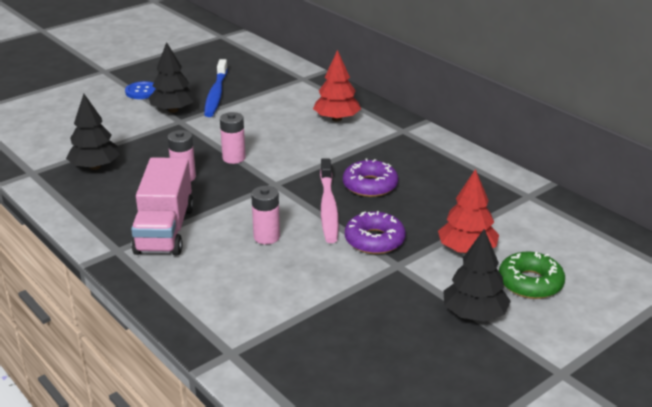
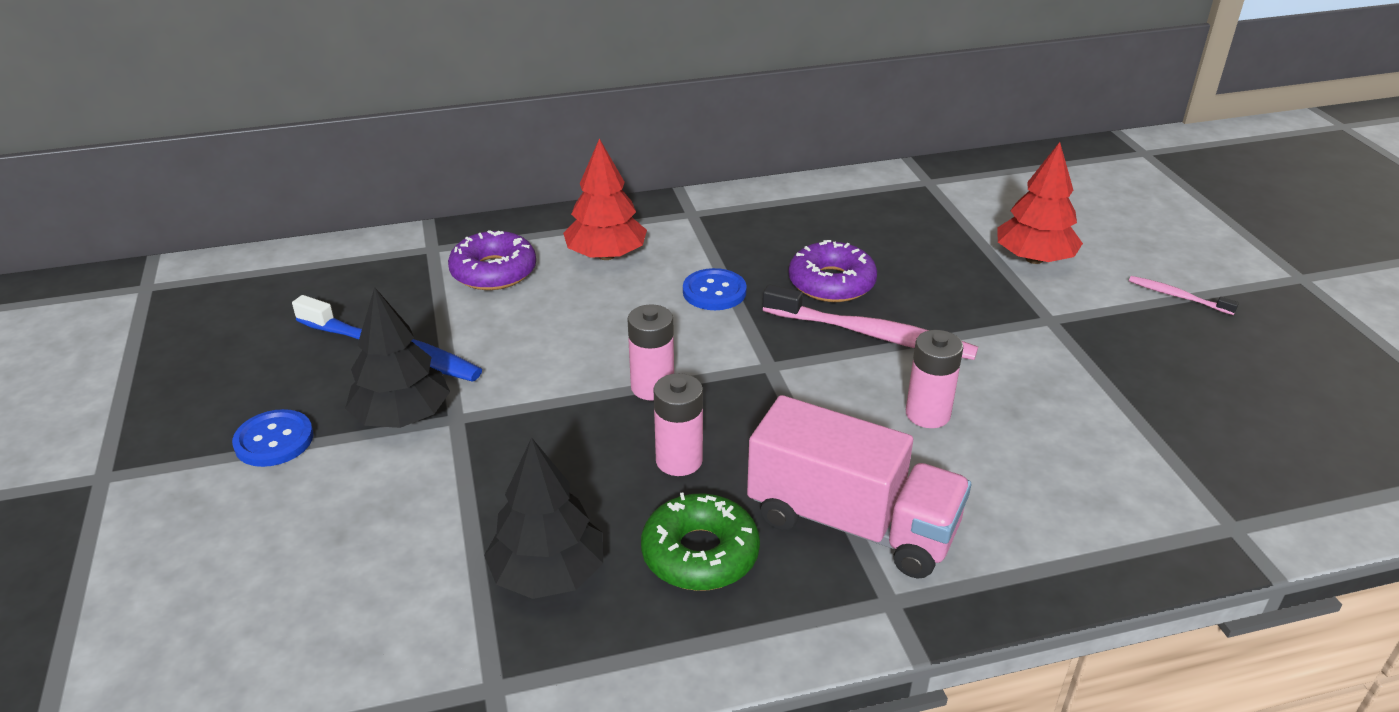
camera: 65 degrees left, 5 degrees up
(329, 154) = (714, 292): none -> blue button
(374, 240) = (981, 320): purple donut -> purple donut (493, 271)
(474, 314) = (1177, 296): black tree -> pink toothbrush
(530, 283) = (1121, 240): green donut -> green donut (700, 553)

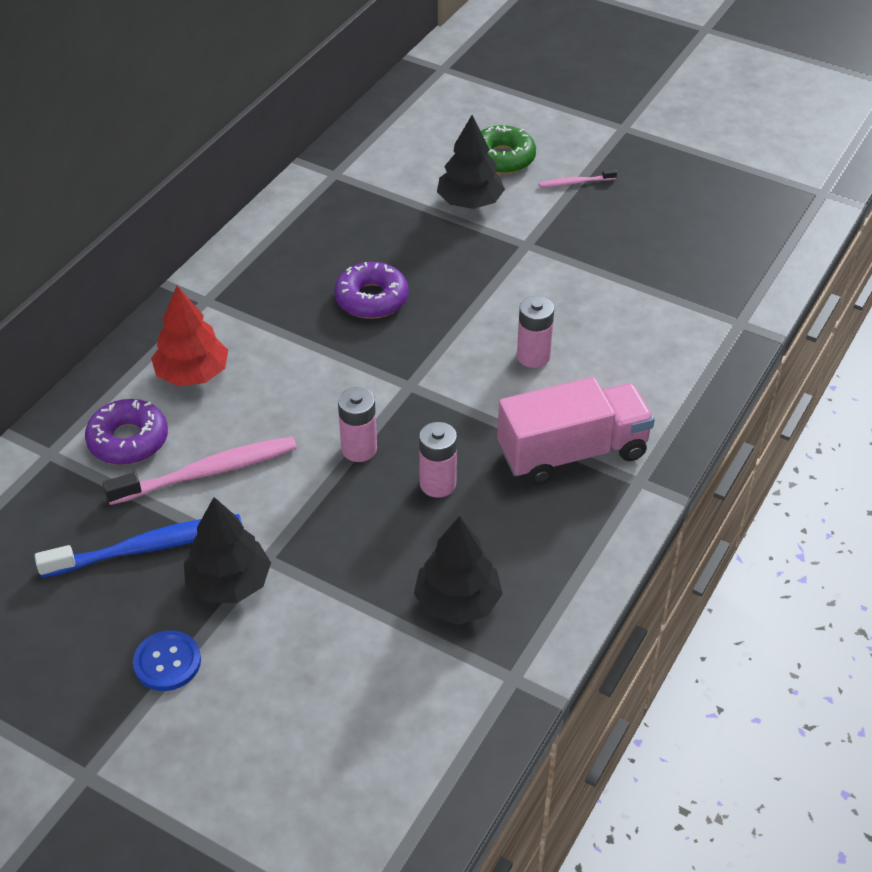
camera: 45 degrees left, 10 degrees up
(700, 553) = (519, 528): green donut -> green donut (502, 158)
(714, 292) = (306, 354): blue button -> none
(872, 334) = (441, 322): pink toothbrush -> pink toothbrush (208, 472)
(1034, 259) = (470, 202): red tree -> black tree

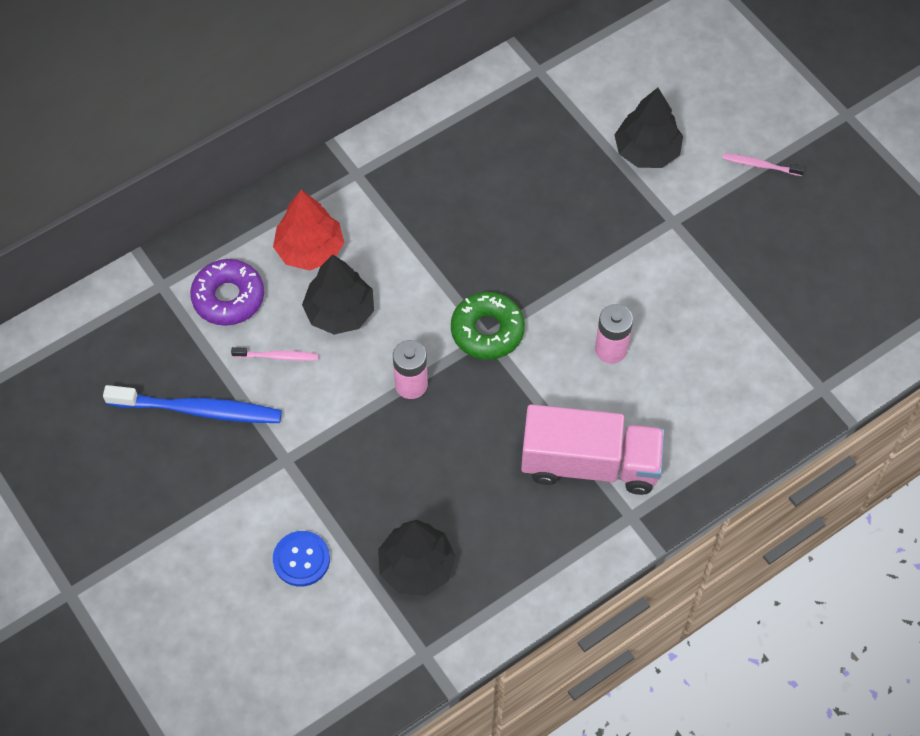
camera: 25 degrees right, 15 degrees up
(167, 662) = (168, 522): blue button -> blue button (301, 559)
(208, 472) = (277, 356): pink toothbrush -> pink toothbrush, size x0.50
(229, 583) = (246, 471): black tree -> black tree (340, 312)
(371, 299) = (500, 229): purple donut -> none
(437, 484) = (458, 447): pink battery -> none
(502, 158) = (706, 109): green donut -> green donut (487, 331)

